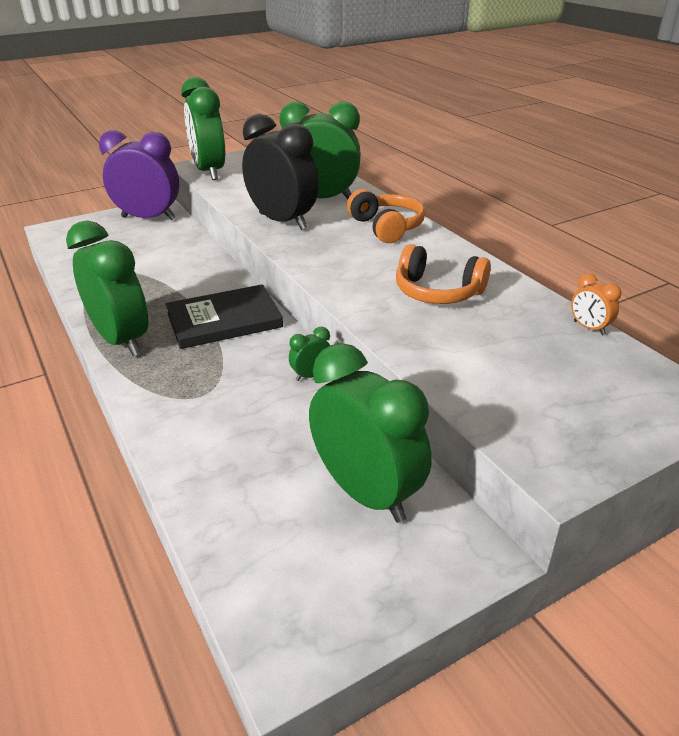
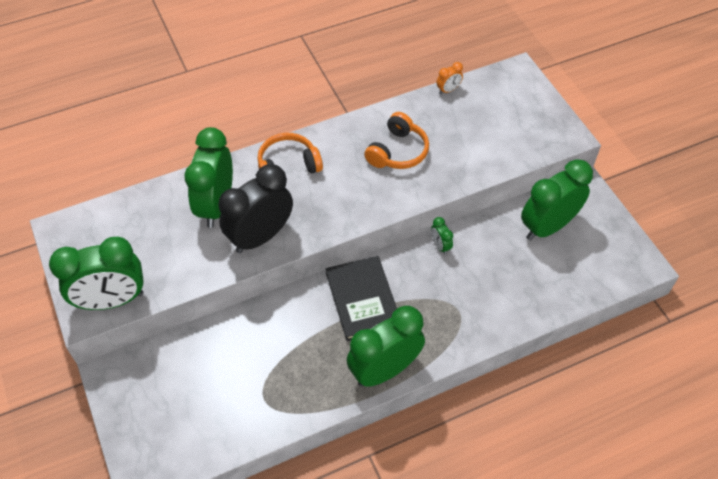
camera: 85 degrees left, 20 degrees up
(148, 218) = (139, 380): purple clock -> none

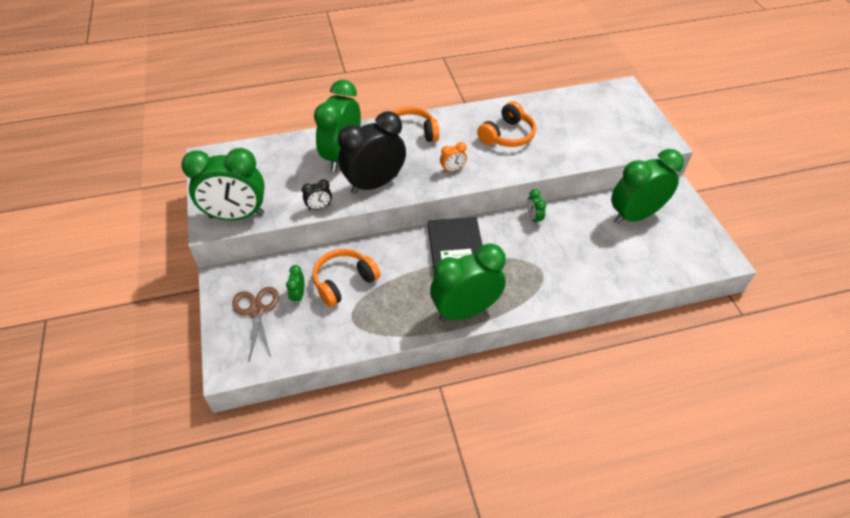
camera: 10 degrees right, 5 degrees down
(157, 407) = (257, 310): none -> brown scissors
(199, 381) = (298, 295): none -> green clock
(204, 276) = (319, 207): none -> black clock
(246, 356) = (344, 282): none -> orange headphones
(448, 90) = (559, 95): orange clock -> orange clock (452, 169)

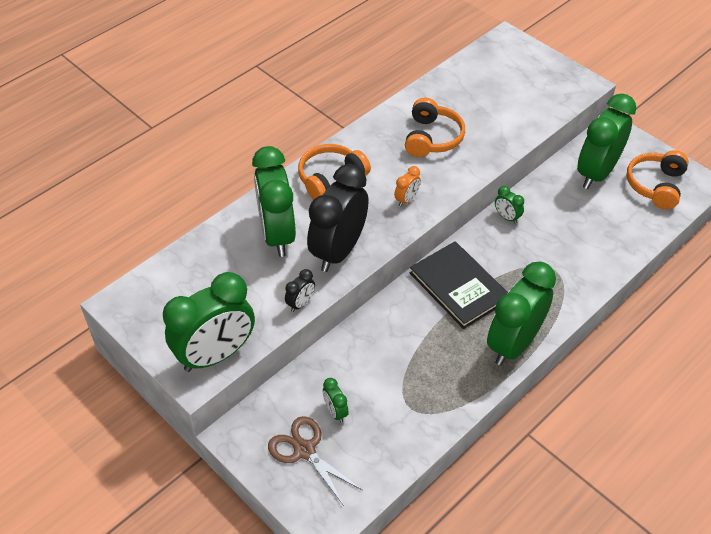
camera: 30 degrees left, 0 degrees up
(344, 282) = (371, 373): orange headphones -> orange headphones (655, 185)

